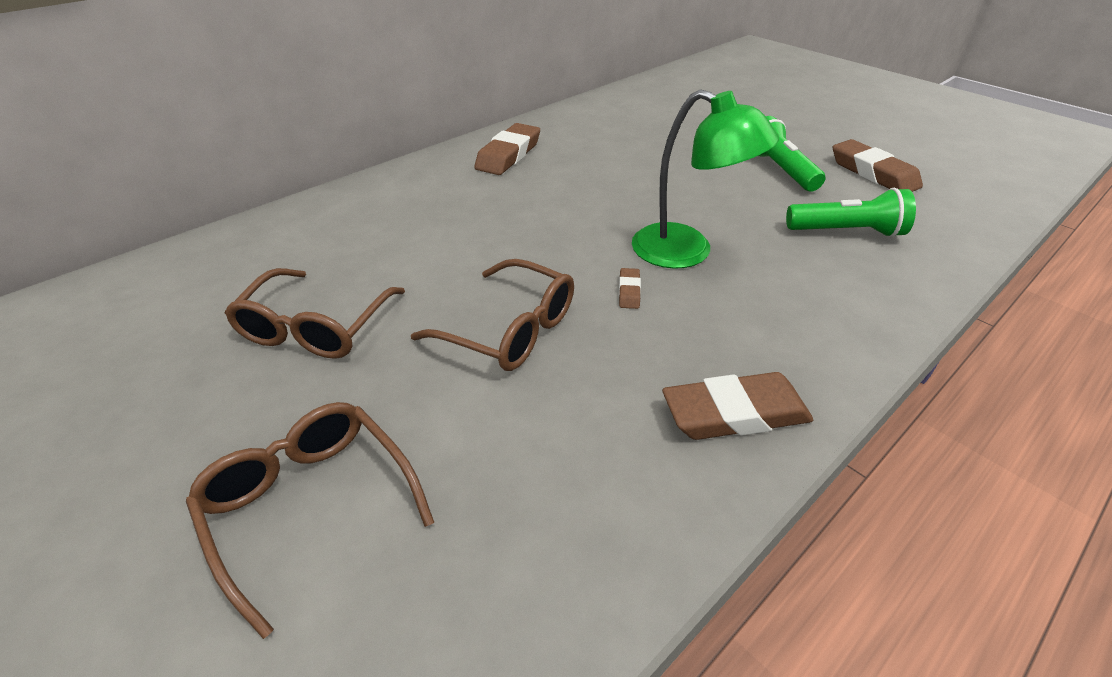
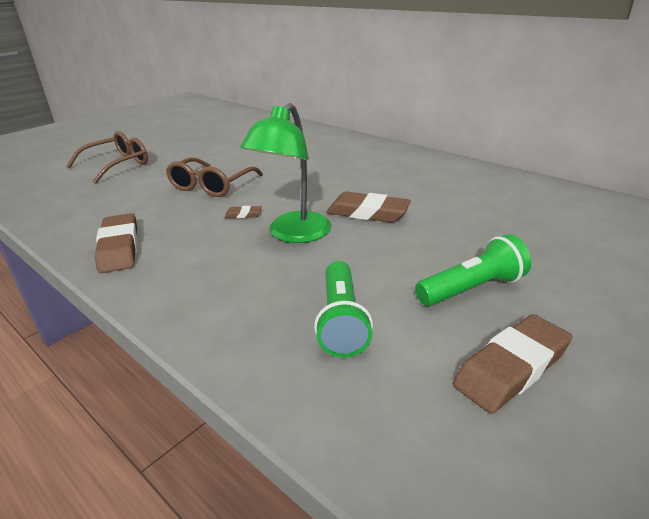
camera: 85 degrees right, 10 degrees down
(316, 327) = (222, 149): brown glasses -> none
(508, 155) = (420, 167): brown eraser -> brown eraser (368, 213)

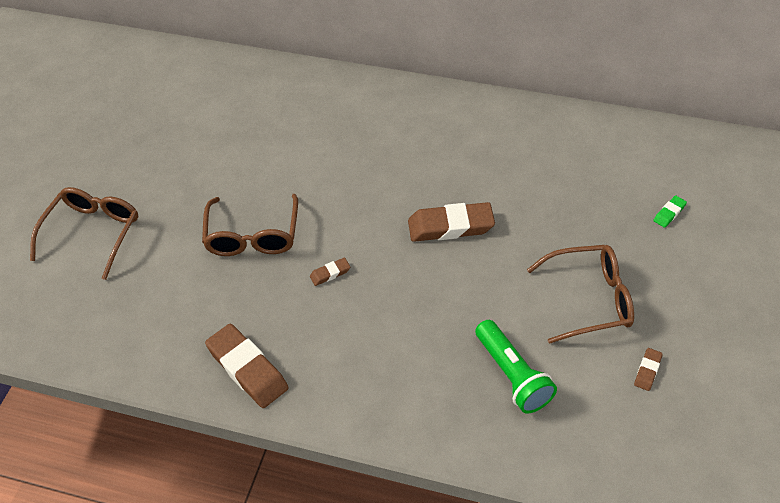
camera: 25 degrees left, 20 degrees up
(293, 234) = (401, 285): green lamp -> none
(472, 288) = (589, 299): green flashlight -> brown glasses
(511, 368) = (647, 371): brown eraser -> brown eraser, size x0.46
(603, 252) = (669, 213): none -> green eraser

